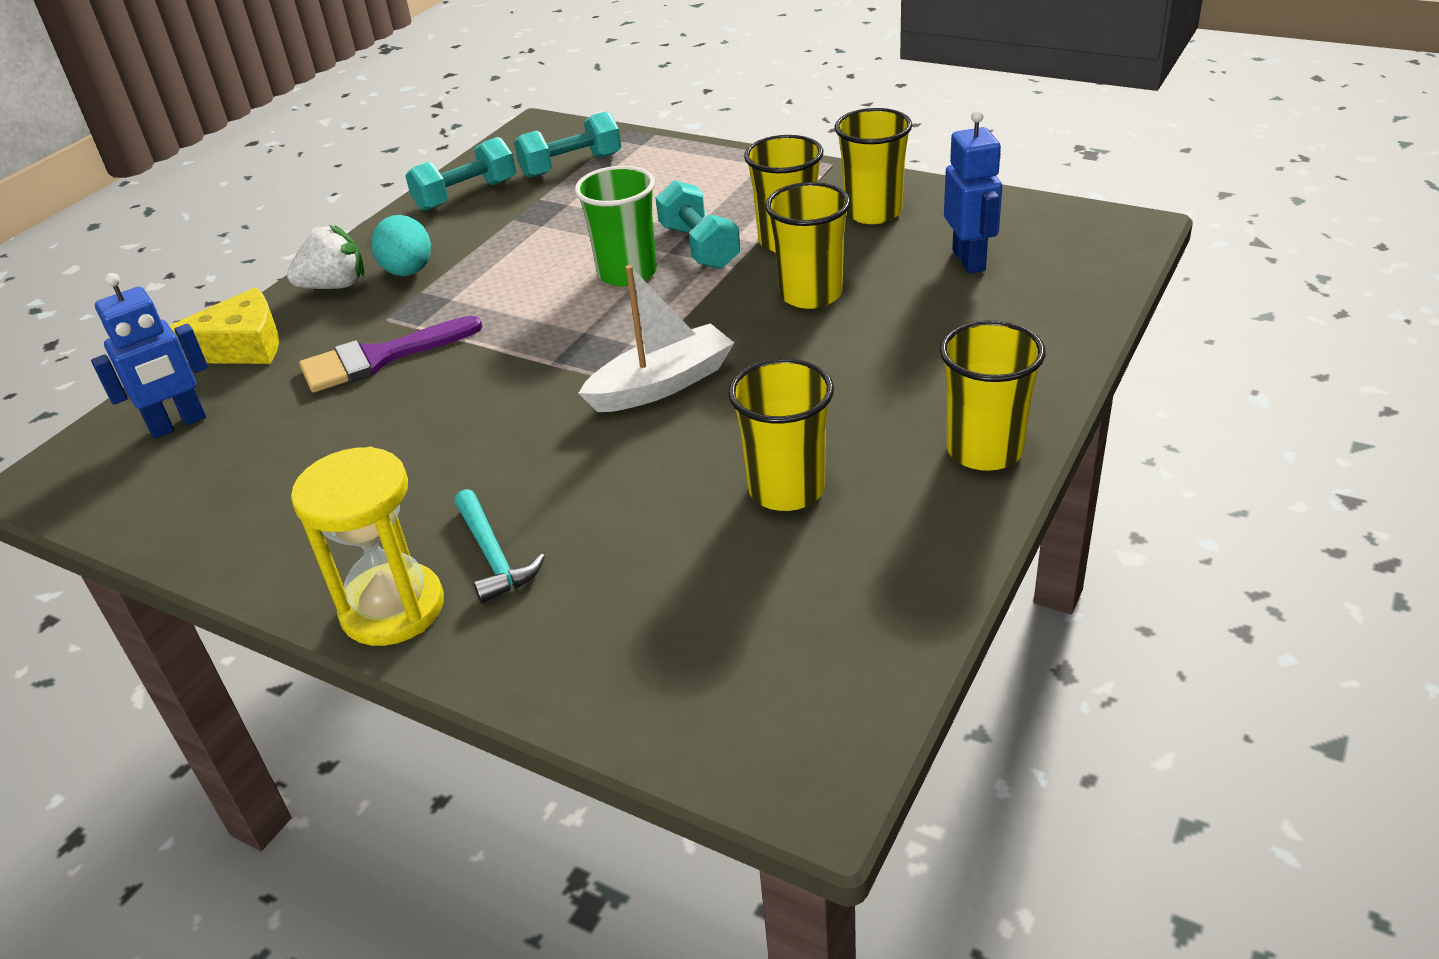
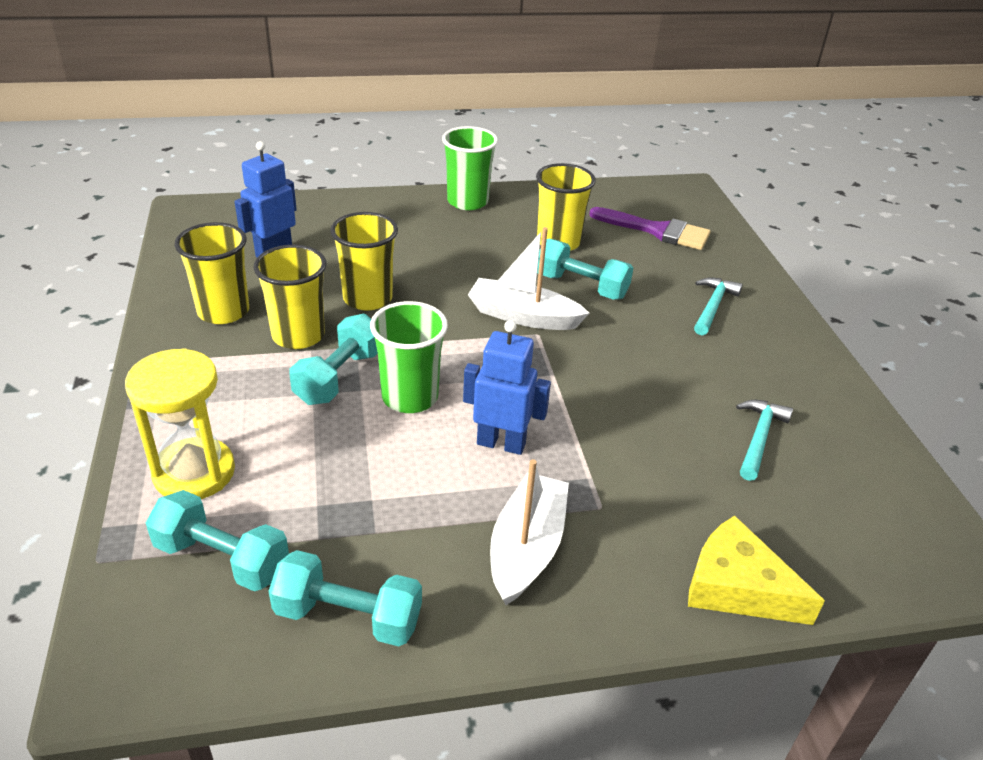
camera: 135 degrees left, 0 degrees up
(178, 424) = (836, 535): blue robot -> blue robot (501, 443)
(303, 449) = (758, 438): none -> turquoise hammer
(335, 286) = (598, 592): white strawberry -> none
(379, 358) = (644, 471): purple brush -> purple brush (657, 231)
(392, 608) = (781, 319): yellow hourglass -> yellow hourglass (194, 472)
(408, 272) = (527, 548): turquoise egg -> white boat
(666, 458) = (581, 286): none -> turquoise dumbbell
(984, 450) = (467, 201): yellow cup -> green cup

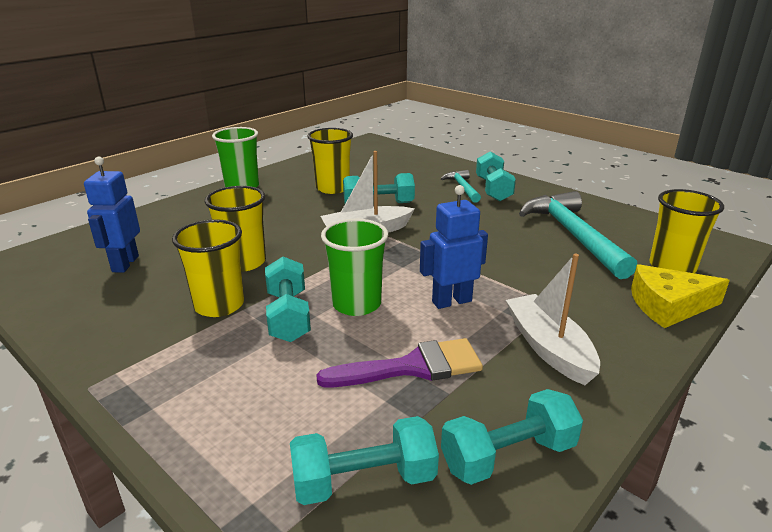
camera: 35 degrees left, 10 degrees down
(194, 472) = (254, 436): yellow hourglass -> none
(223, 311) = (129, 317): yellow cup -> yellow cup (672, 267)
(657, 231) = (382, 164): purple brush -> purple brush (412, 367)
(749, 326) = (493, 189): none -> turquoise dumbbell
(758, 438) = (573, 235): turquoise hammer -> turquoise hammer, size x1.97

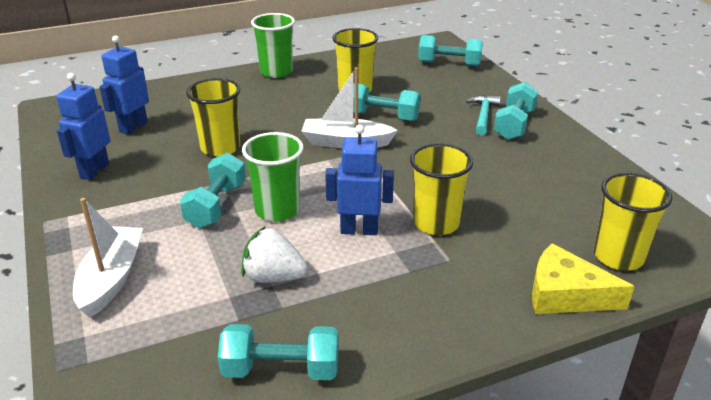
camera: 25 degrees right, 5 degrees up
(112, 317) = (94, 171): none -> blue robot
(219, 305) = (173, 182): yellow cup -> yellow cup (436, 223)
(364, 480) = (164, 348): turquoise dumbbell -> turquoise dumbbell (449, 64)
(412, 367) = (273, 277): purple brush -> white strawberry
(549, 348) = (403, 297): white boat -> white boat (111, 279)
(573, 235) = (546, 195): turquoise hammer -> none

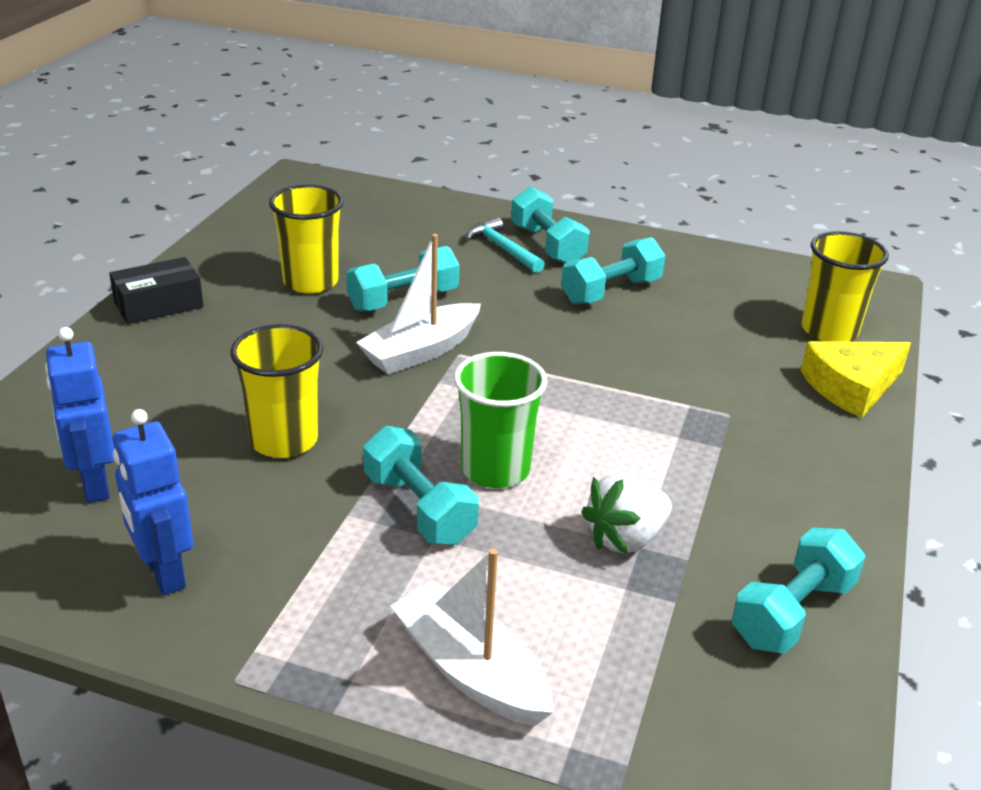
camera: 50 degrees left, 0 degrees up
(276, 72) = (158, 305): green cup -> black box
(359, 230) = (610, 437): blue robot -> none
(436, 223) = (659, 387): yellow cup -> none
(449, 64) = (360, 202): turquoise dumbbell -> turquoise dumbbell (611, 291)

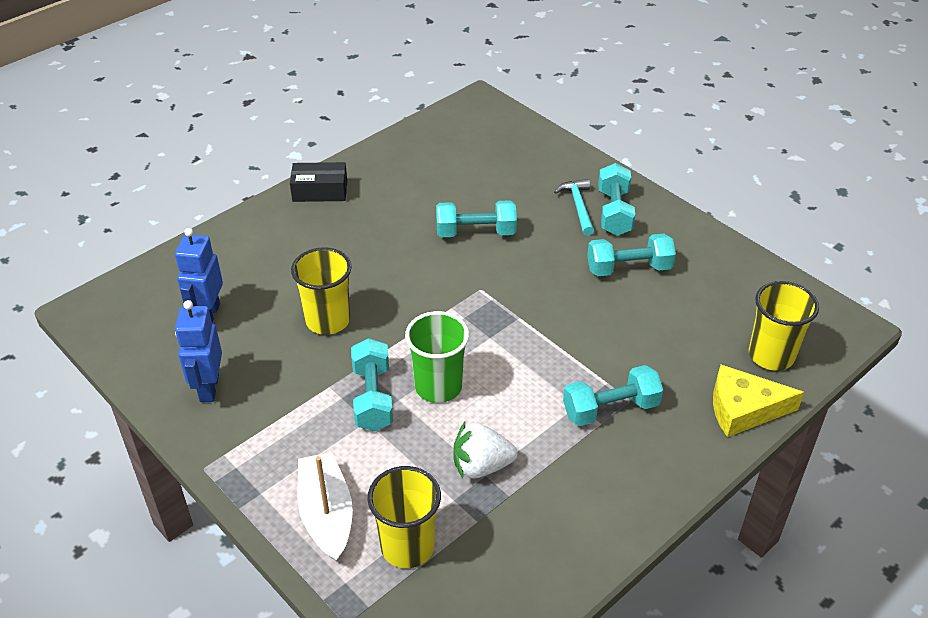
camera: 30 degrees right, 10 degrees up
(310, 282) = (425, 199): yellow cup -> yellow cup (407, 546)
(421, 351) = (457, 279): white boat -> none
(792, 613) = (545, 558): turquoise dumbbell -> turquoise dumbbell (610, 409)

